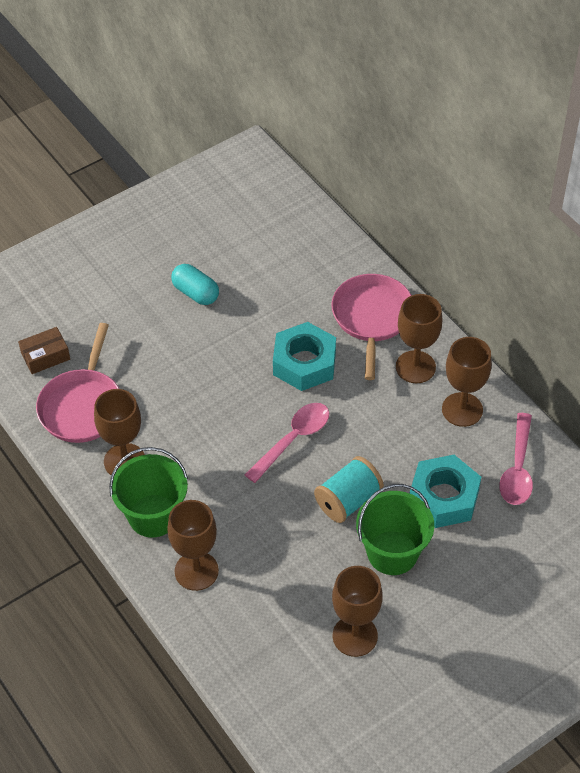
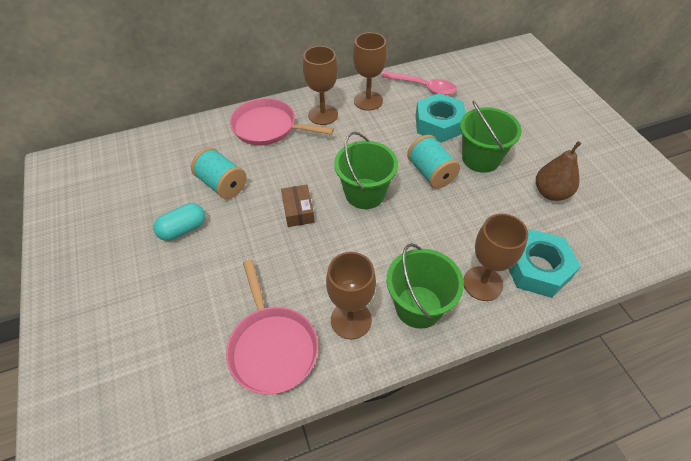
camera: 75 degrees left, 0 degrees up
(45, 356) = (192, 373): brown box -> brown box (298, 211)
(82, 406) = (272, 347): pink pan -> pink pan turned 45 degrees clockwise
(266, 304) = (222, 184): none -> turquoise spool
(293, 439) = (365, 193): pink spoon -> green bucket
(304, 363) = (293, 172): turquoise nut -> turquoise nut (537, 268)
(355, 636) = (551, 193): brown goblet -> brown pear

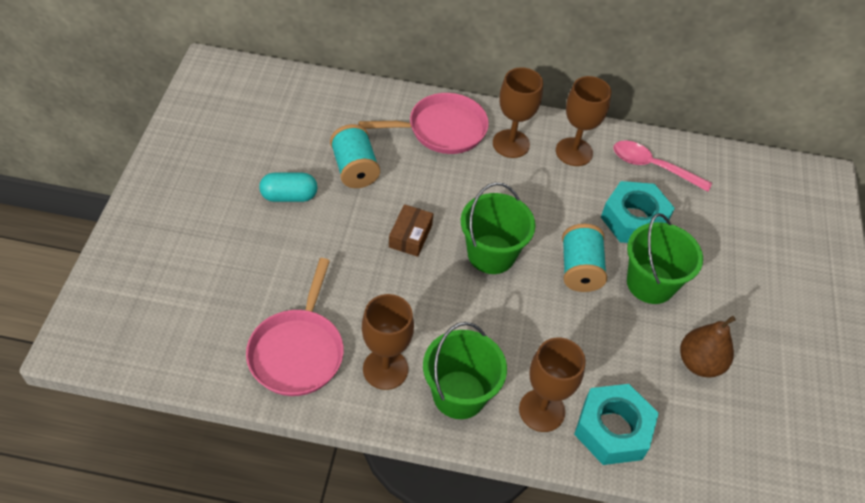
camera: 25 degrees right, 0 degrees up
(268, 127) = (442, 129): pink pan -> pink pan turned 120 degrees clockwise
(423, 87) = (652, 167): pink spoon -> pink spoon turned 150 degrees clockwise

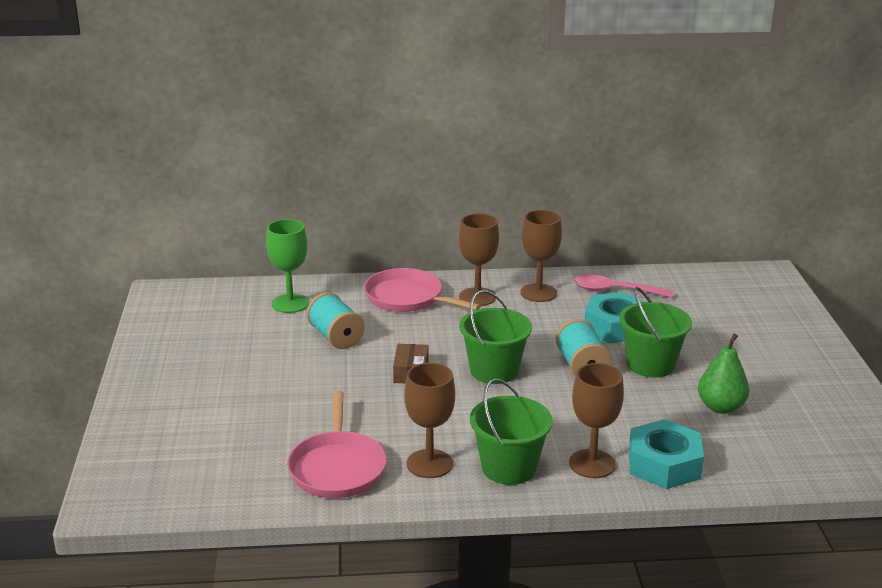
camera: 10 degrees left, 25 degrees down
(289, 196) = (279, 365): turquoise capsule -> none
(327, 111) = (290, 303): none -> green goblet
(442, 129) = (408, 298): pink pan -> pink pan turned 120 degrees counterclockwise
(699, 363) = (720, 407): brown pear -> green pear

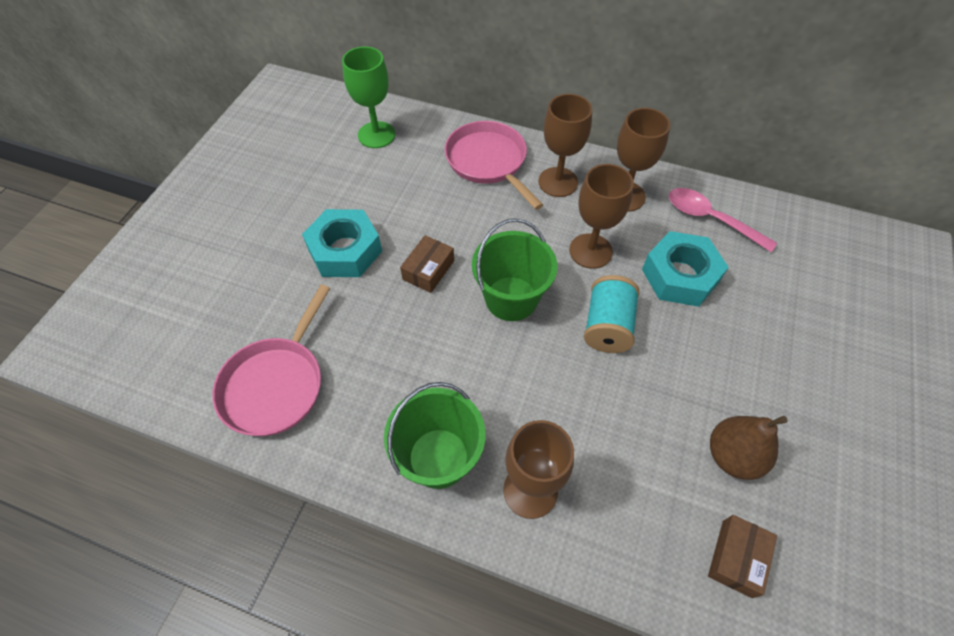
camera: 25 degrees right, 30 degrees up
(335, 337) = (388, 195): turquoise spool -> none
(429, 464) = (364, 416): brown goblet -> brown goblet (590, 251)
(650, 364) = (687, 351): green bucket -> none
(664, 464) = (611, 527): turquoise nut -> turquoise nut (345, 250)
(720, 407) = (732, 456): green pear -> brown pear
(758, 453) = (736, 558): none -> brown box

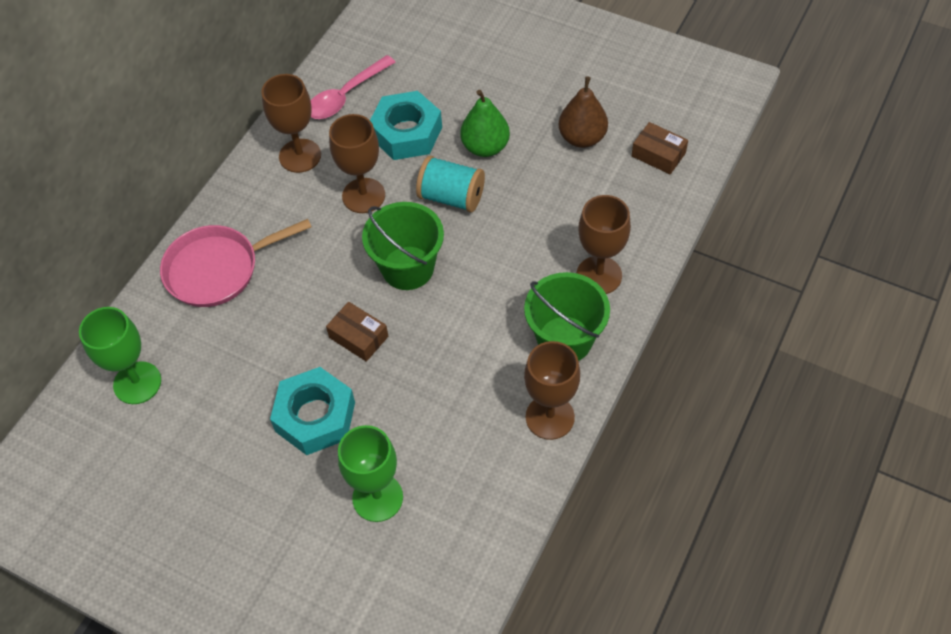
camera: 80 degrees left, 0 degrees up
(263, 307) = (377, 497): none -> green goblet
(276, 384) = (474, 478): pink pan -> none
(558, 182) = (266, 209): brown goblet -> brown goblet (550, 417)
(684, 351) = (485, 147): none -> green pear

